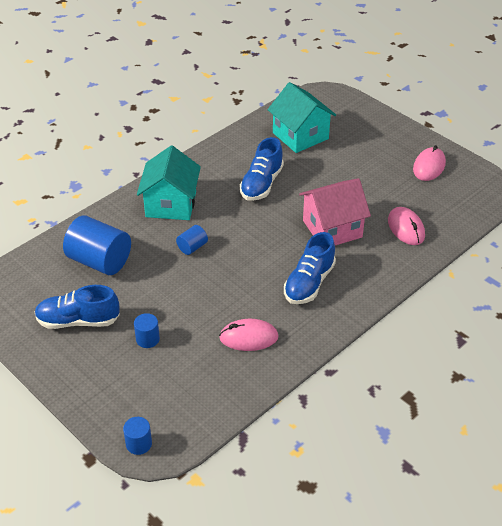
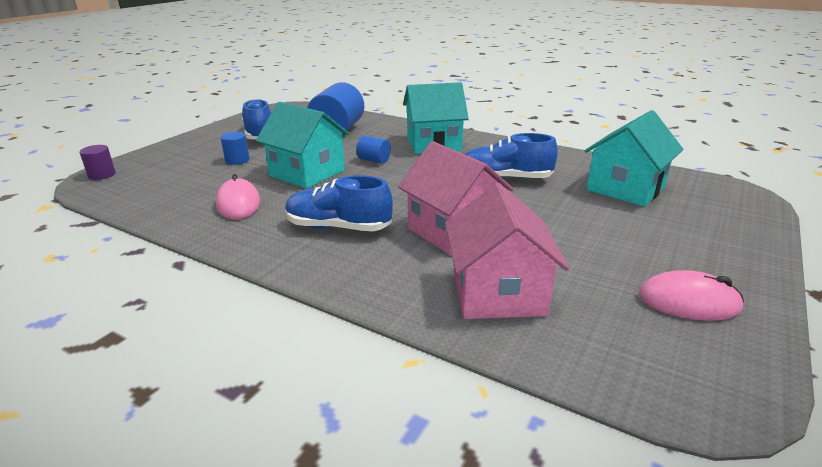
camera: 75 degrees right, 15 degrees down
(139, 444) = (102, 175): blue cylinder -> purple cylinder
(202, 292) = (307, 173): none -> turquoise house
(406, 228) = (498, 293): pink mouse -> pink house

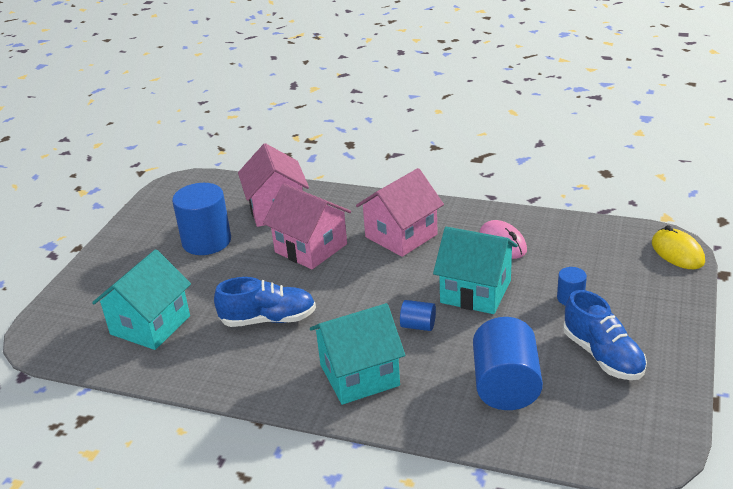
camera: 170 degrees right, 5 degrees up
(102, 175) = (677, 252): purple cylinder -> yellow mouse
(338, 227) = (401, 236): blue shoe -> pink house
(600, 261) = (206, 241): none -> blue cylinder
(688, 302) = (164, 223): pink mouse -> none

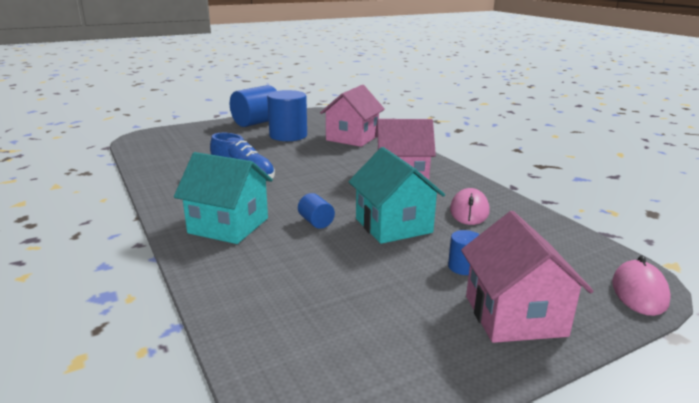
camera: 40 degrees right, 10 degrees down
(150, 325) = (189, 153): turquoise house -> none
(311, 248) = (334, 159): pink house -> pink house (514, 315)
(505, 386) = (300, 287): blue cylinder -> blue cylinder (257, 122)
(602, 355) = (417, 318): blue shoe -> none
(677, 252) = (639, 292): yellow mouse -> pink mouse

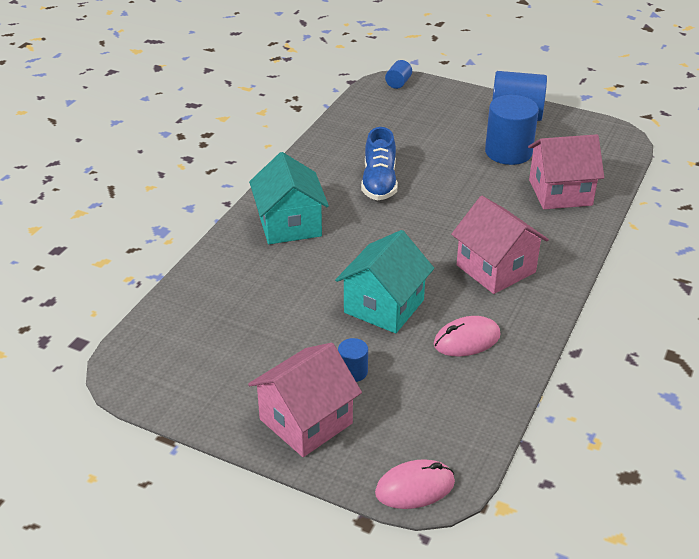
camera: 55 degrees right, 15 degrees up
(316, 222) = (343, 263): blue cylinder -> blue cylinder (398, 83)

